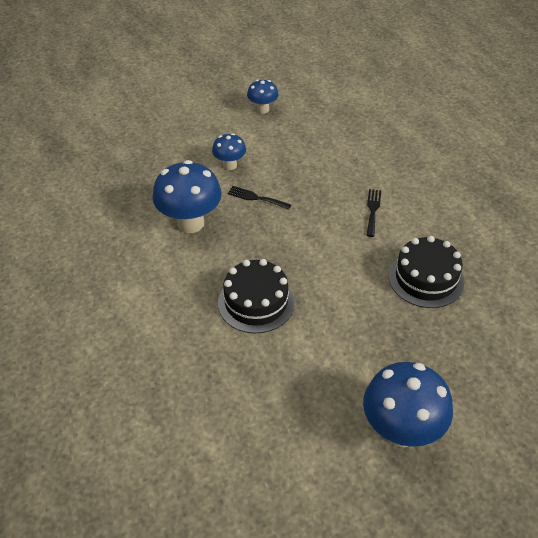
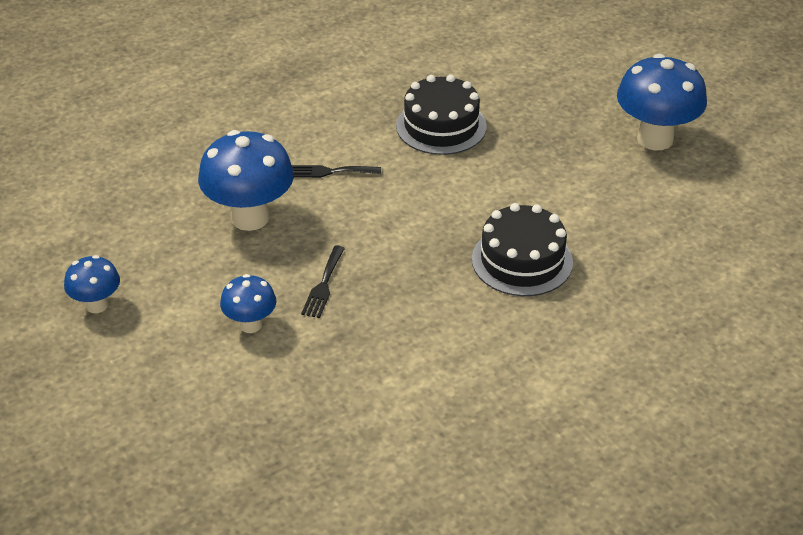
camera: 100 degrees left, 5 degrees down
(190, 223) = (392, 348): blue mushroom -> blue mushroom (250, 217)

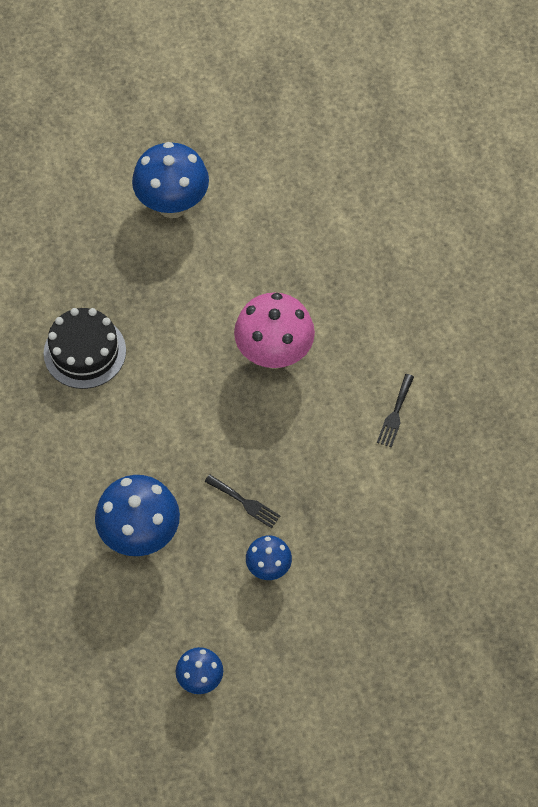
camera: 70 degrees left, 20 degrees up
(330, 172) = (107, 457): black fork -> black fork (395, 414)
(522, 260) = (274, 354): black cake -> pink mushroom

